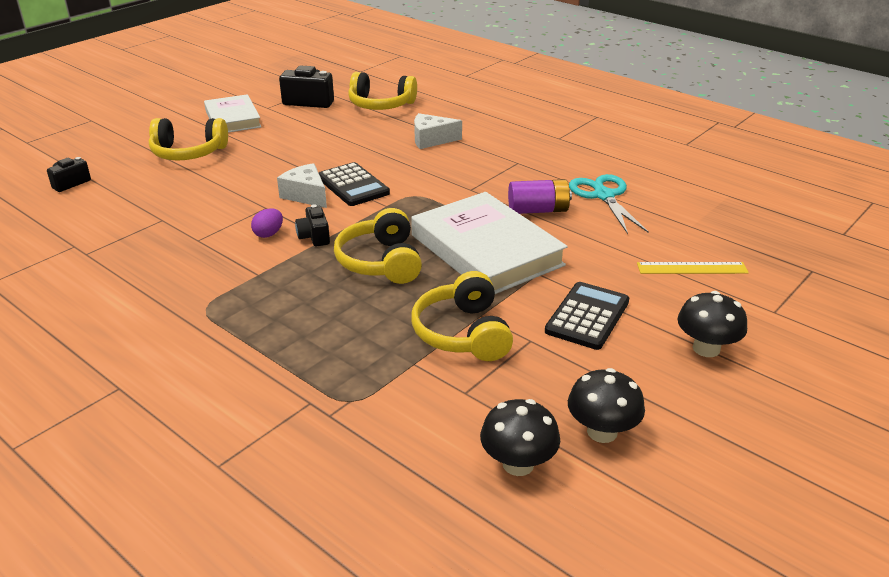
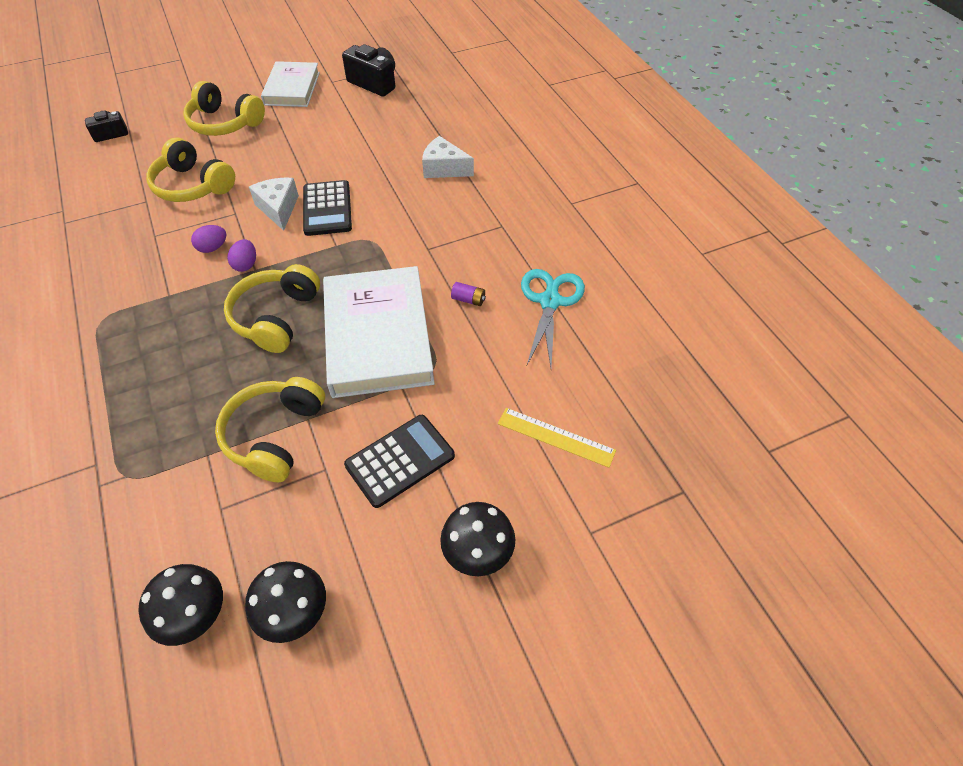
camera: 25 degrees right, 20 degrees up
(314, 237) = (246, 265): black camera -> purple egg
(381, 105) = (434, 105): yellow headphones -> yellow headphones (193, 186)
(538, 210) = (468, 300): purple battery -> purple battery, size x0.51

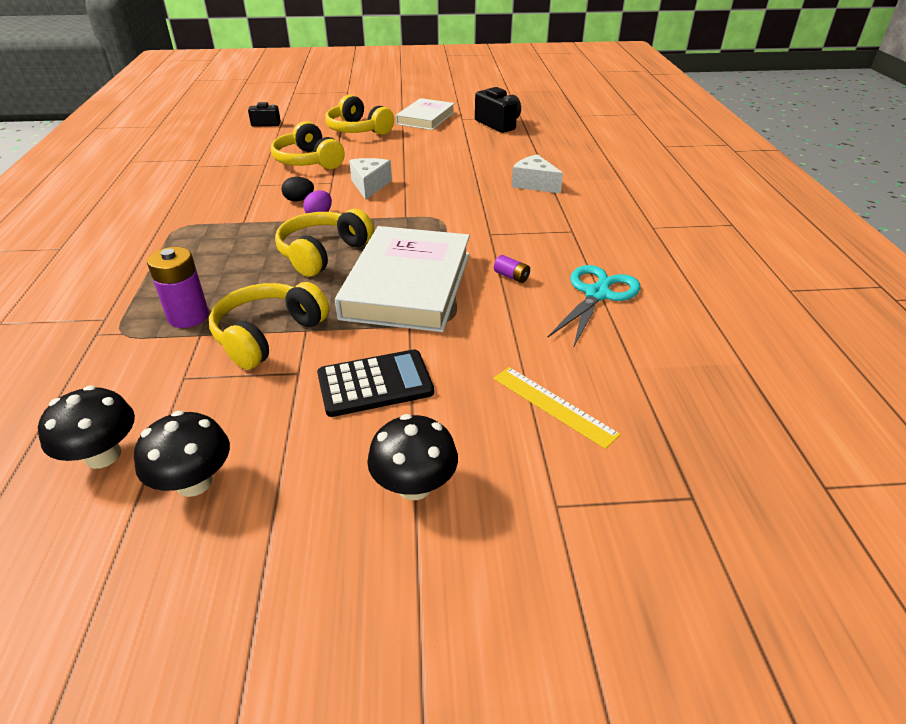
camera: 20 degrees right, 15 degrees down
(183, 436) = (188, 316): none -> purple battery
(213, 248) = (299, 200): purple egg -> black egg
(327, 209) = (412, 192): black calculator -> none

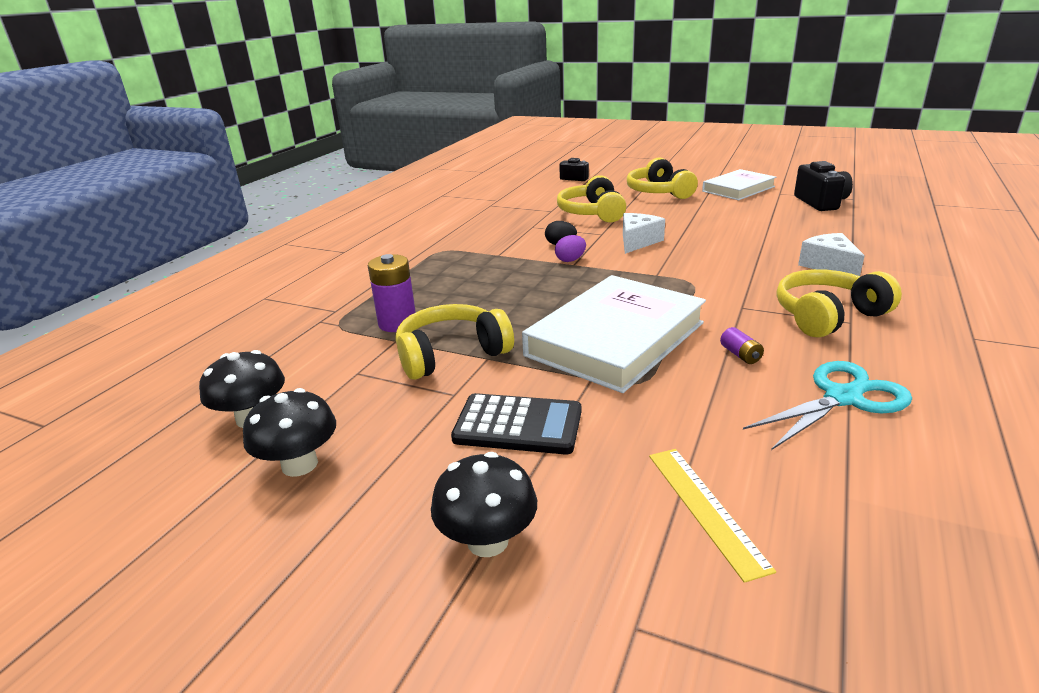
camera: 30 degrees right, 10 degrees down
(323, 253) = (550, 293): yellow headphones -> yellow headphones (827, 316)

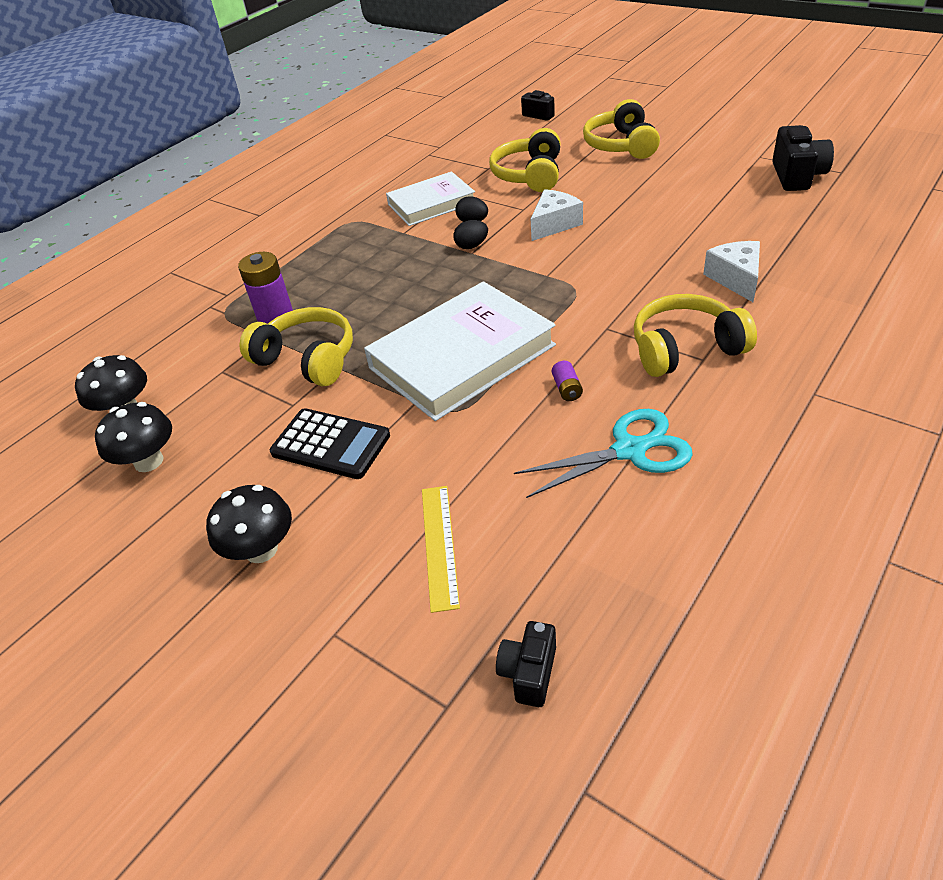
camera: 15 degrees right, 15 degrees up
(451, 354) = (307, 359): yellow headphones -> yellow headphones turned 45 degrees clockwise
(570, 260) = (471, 246): purple egg -> black egg
(738, 189) = (715, 146): white book -> white book (431, 203)
(913, 635) = (529, 673): none -> black camera

